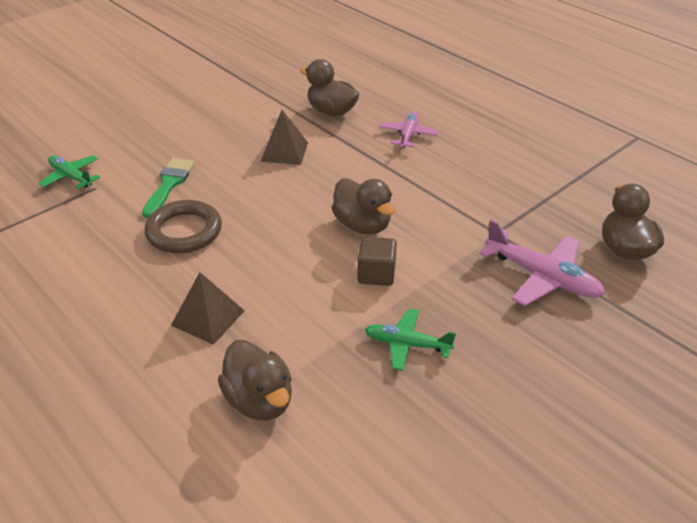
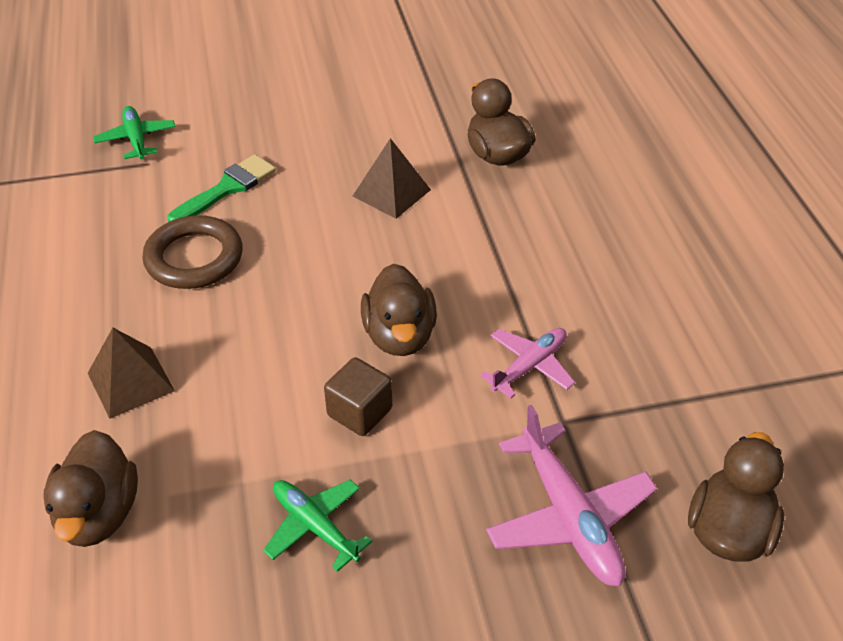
camera: 30 degrees right, 5 degrees up
(408, 135) = (569, 226): pink plane -> pink plane (529, 366)

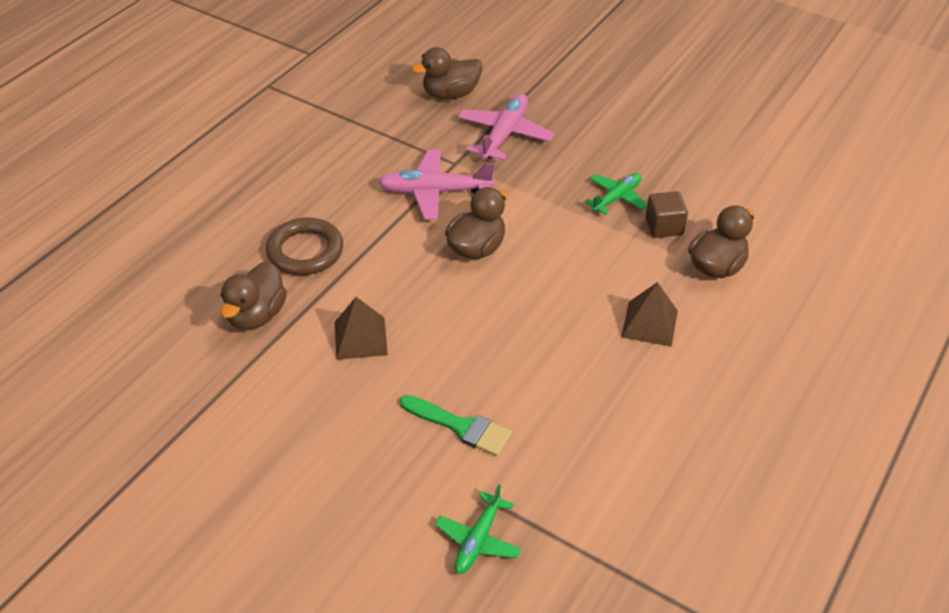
camera: 135 degrees left, 0 degrees up
(194, 258) = (539, 382): brown ring -> brown ring (305, 251)
(227, 188) = (460, 426): green brush -> green brush turned 150 degrees counterclockwise
(315, 526) = (617, 198): green plane -> green plane turned 135 degrees counterclockwise
(359, 412) = (543, 227): brown cube -> brown cube (664, 226)
(529, 366) = (434, 192): pink plane -> pink plane, size x1.56

